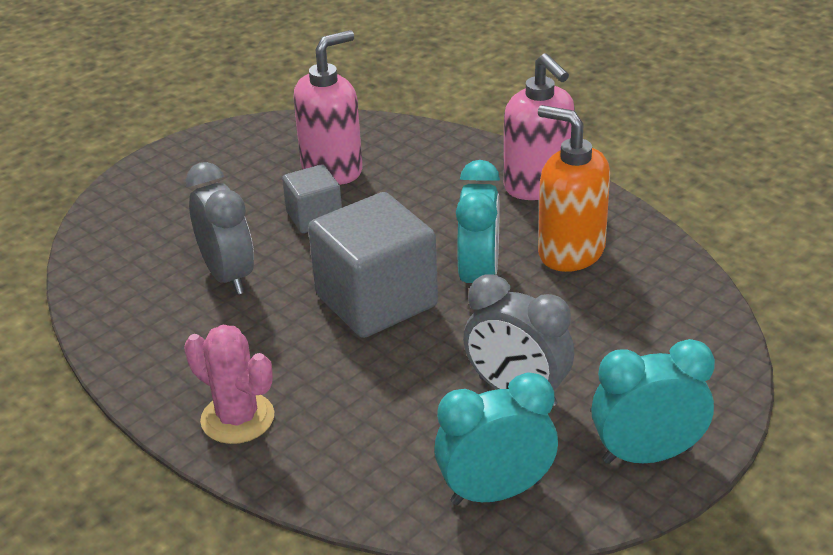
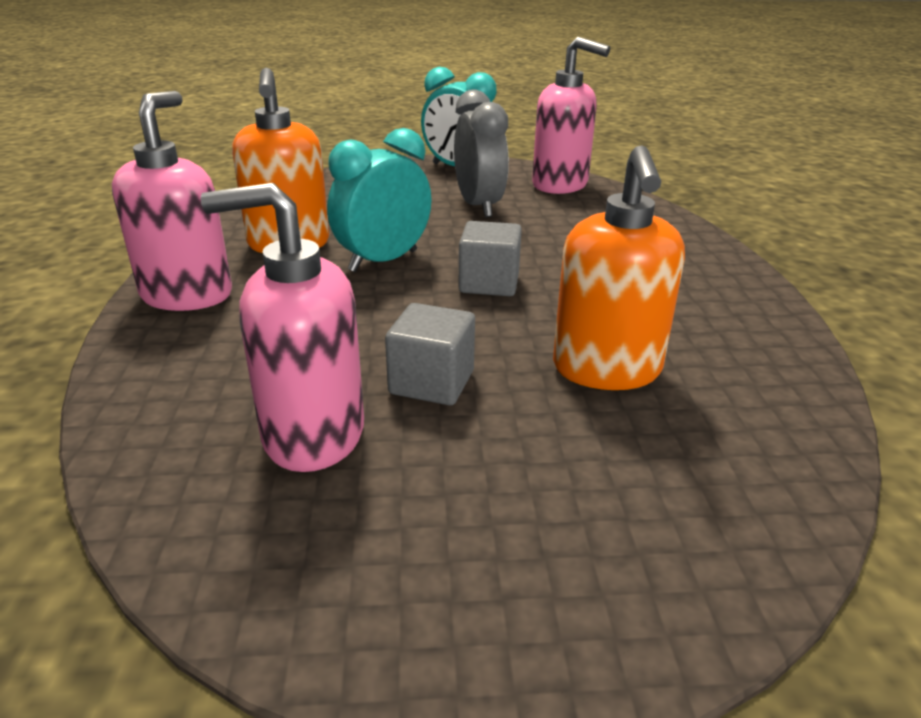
camera: 140 degrees left, 5 degrees down
(228, 275) = (606, 370): grey clock -> orange soap dispenser
(237, 418) = (697, 266): pink cactus -> none
(376, 300) = (489, 283): grey cube -> grey cube, size x0.54
(496, 492) = (560, 185): turquoise clock -> pink soap dispenser

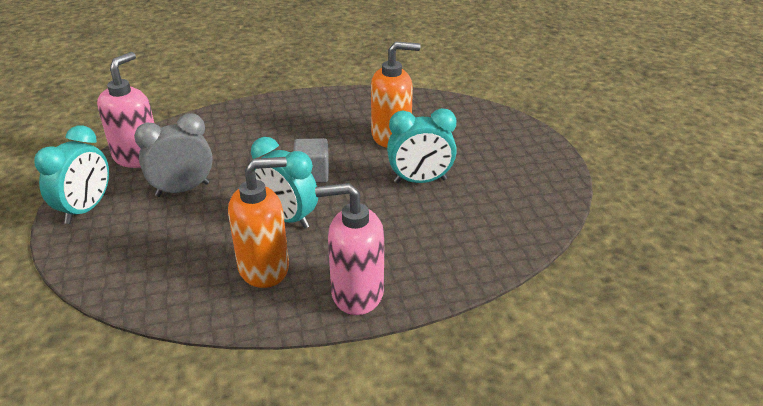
camera: 100 degrees left, 5 degrees up
(312, 435) = (473, 206): pink soap dispenser -> none
(432, 382) = (420, 181): grey cube -> turquoise clock

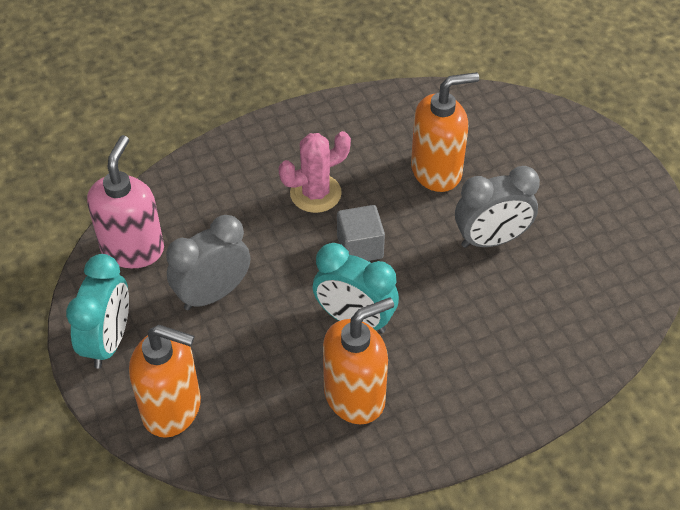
camera: 10 degrees left, 15 degrees up
(110, 257) = (172, 408): none -> orange soap dispenser
(292, 140) = (315, 193): none -> pink cactus
(356, 293) = (468, 415): pink soap dispenser -> none
(420, 181) = (491, 240): turquoise clock -> grey clock

